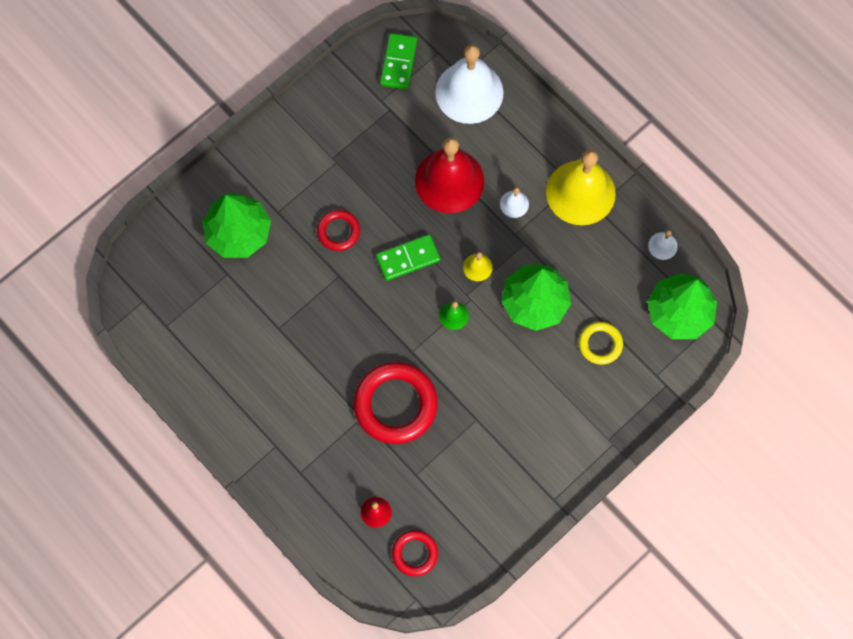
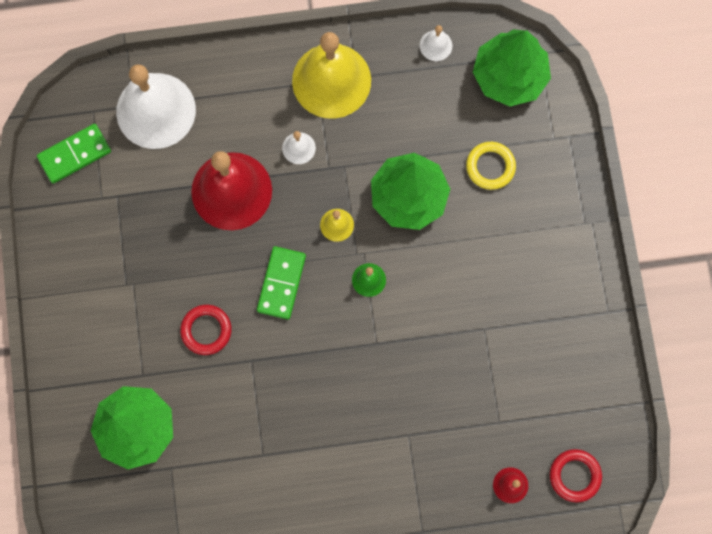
camera: 55 degrees left, 5 degrees up
(395, 404) = (418, 394): red ring -> none
(398, 62) = (75, 154): green domino -> green domino turned 75 degrees counterclockwise

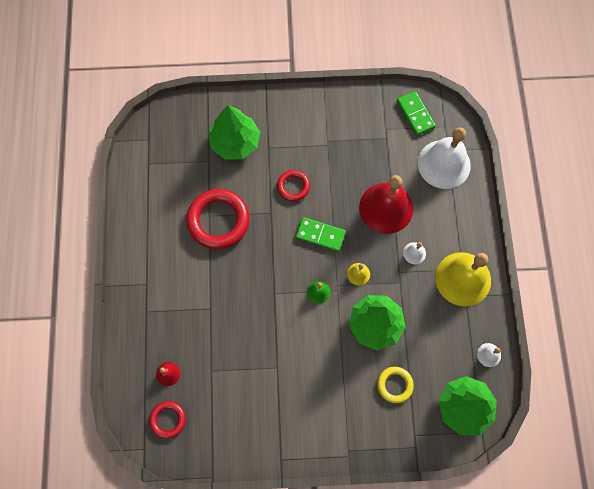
camera: 95 degrees right, 5 degrees down
(270, 439) = (218, 220): none -> red ring

